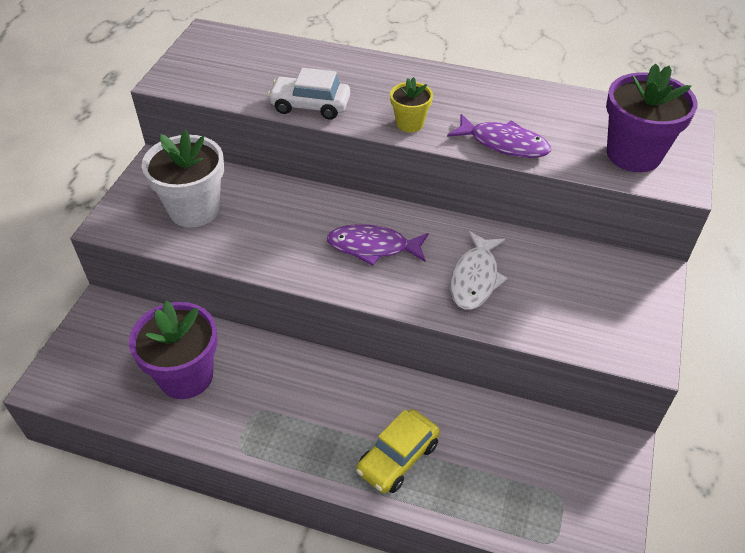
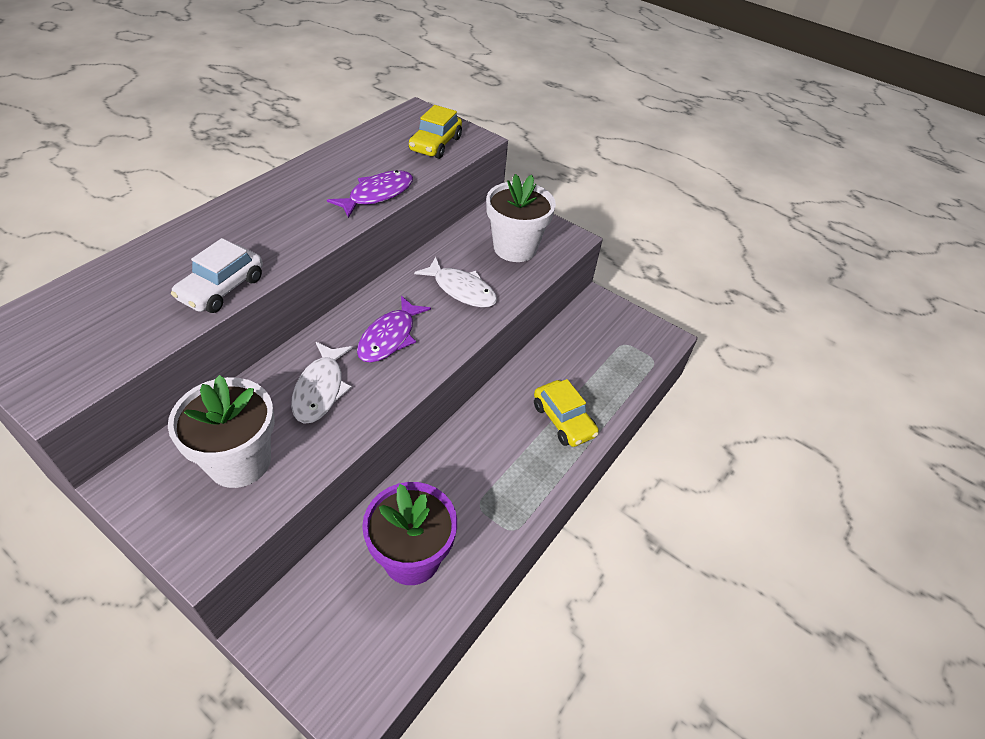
camera: 75 degrees left, 0 degrees up
(286, 225) = (320, 389): none -> white fish
(410, 123) = (308, 234): yellow flower pot -> none
(580, 304) = (515, 248): none -> white flower pot
(633, 154) = (435, 144): purple flower pot -> yellow car

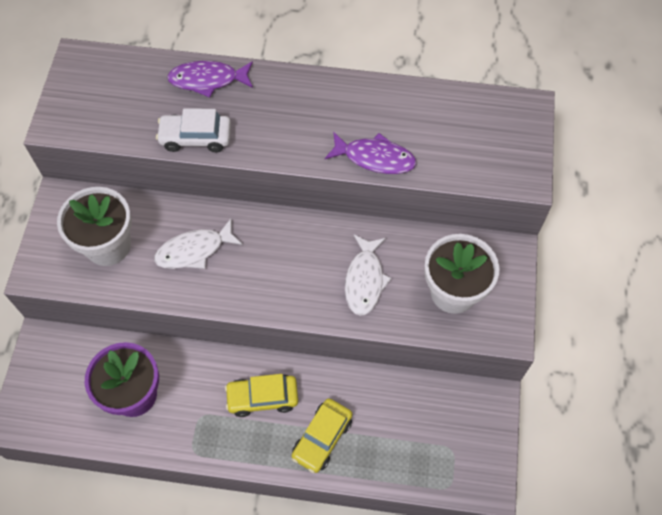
camera: 65 degrees right, 15 degrees up
(390, 337) = (274, 261): purple fish -> purple fish (208, 80)
(435, 144) = (486, 154): yellow car -> yellow car (262, 398)

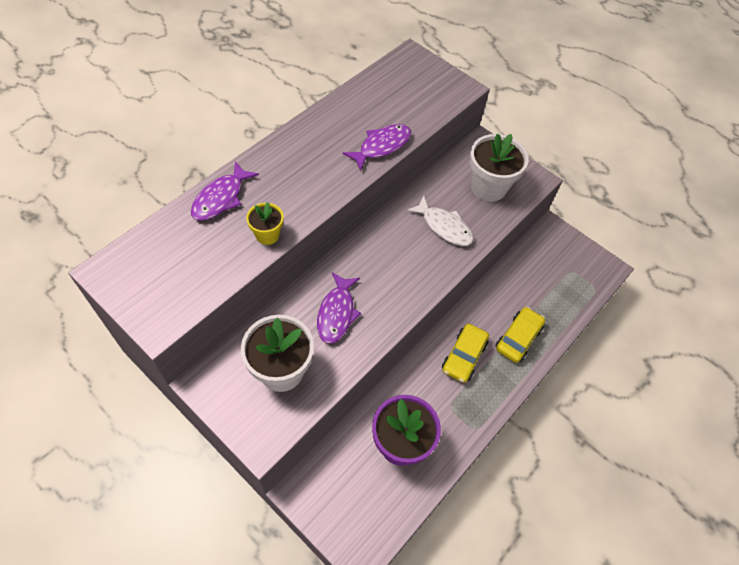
camera: 60 degrees left, 5 degrees down
(194, 250) = (337, 313): white fish -> purple fish
(196, 137) = (267, 235): white car -> yellow flower pot
(322, 438) = (518, 338): yellow car -> yellow car turned 120 degrees counterclockwise

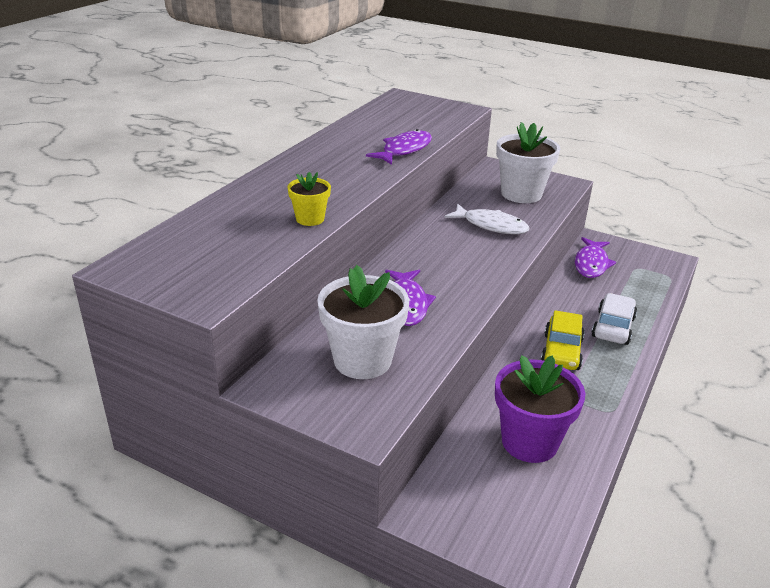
camera: 10 degrees left, 25 degrees down
(221, 198) = (243, 200): purple fish -> purple fish (591, 264)
(518, 338) = (613, 327): yellow car -> white car

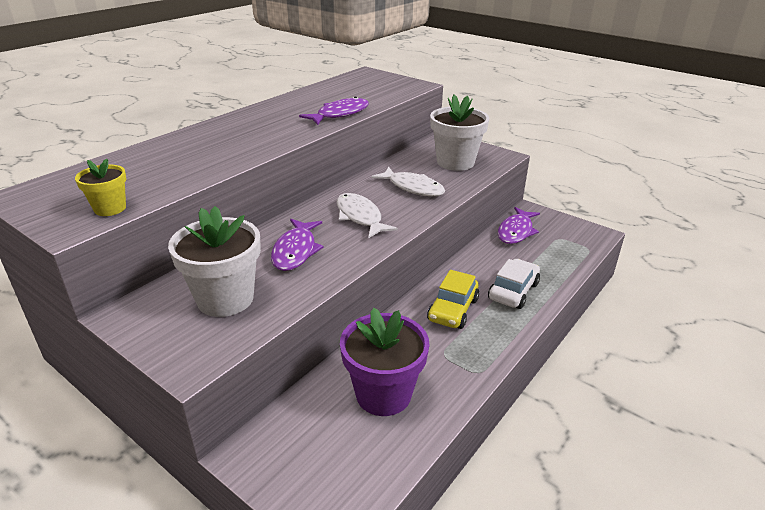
camera: 10 degrees right, 0 degrees up
(310, 219) = (214, 165): yellow flower pot -> yellow flower pot (110, 208)
(453, 262) = (360, 217): none -> white fish

